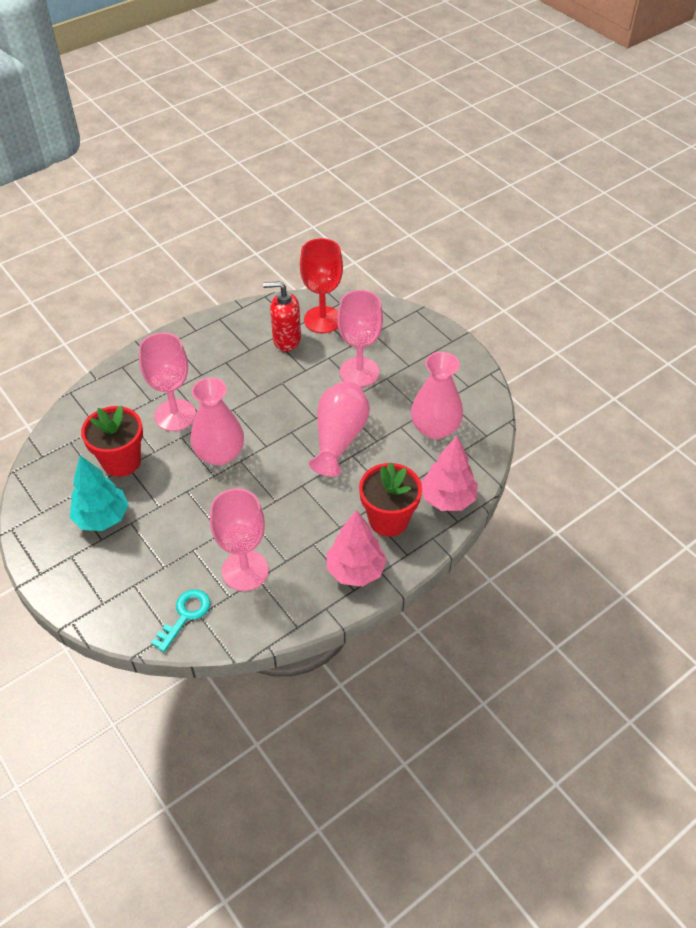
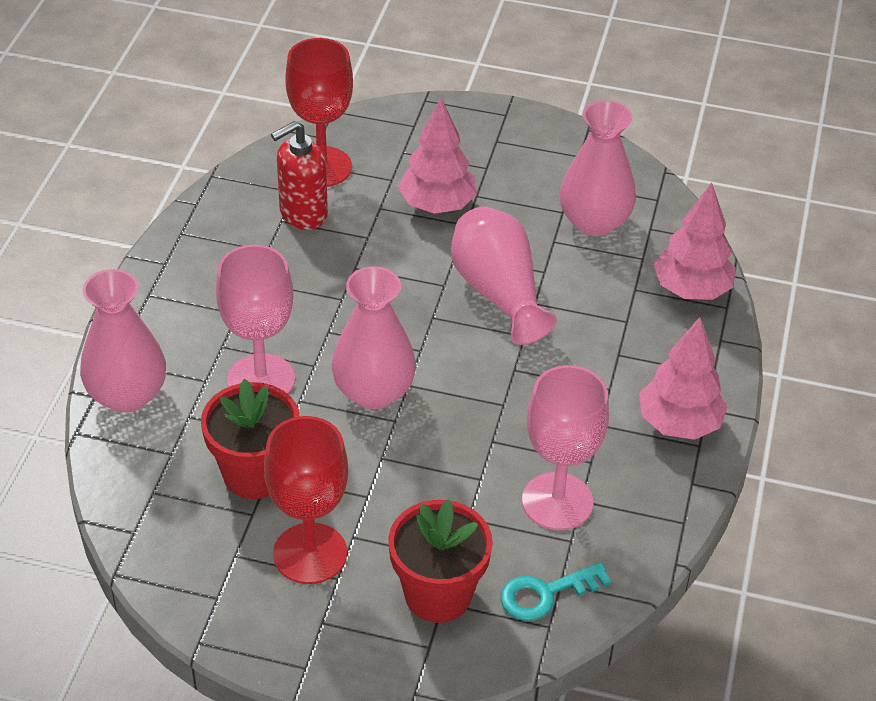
camera: 40 degrees left, 5 degrees down
(102, 518) = (310, 553): turquoise tree -> red goblet
(109, 387) = (127, 395): none -> pink vase
(185, 615) = (545, 594): turquoise key -> turquoise key turned 105 degrees counterclockwise
(359, 372) = (437, 205): pink goblet -> pink tree
(388, 519) = (653, 349): red flower pot -> red flower pot (438, 595)

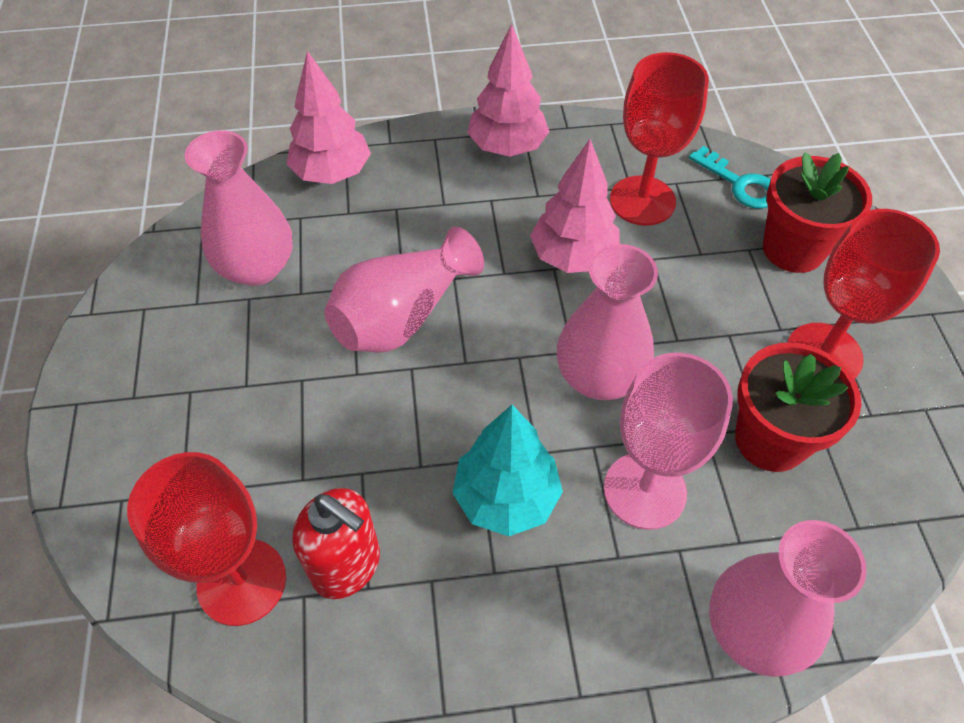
camera: 110 degrees left, 10 degrees up
(302, 303) = (506, 497): none -> turquoise tree
(437, 205) = (277, 419): pink tree -> pink tree (573, 257)
(557, 501) = (642, 201): pink goblet -> red goblet

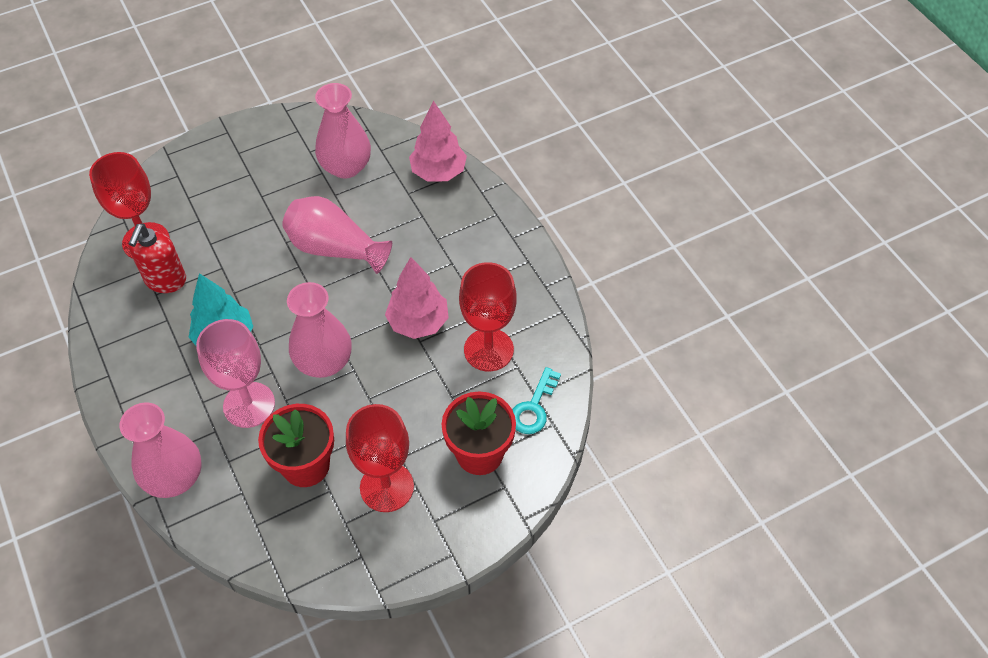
camera: 70 degrees right, 0 degrees up
(507, 147) = (507, 257): pink tree -> none

